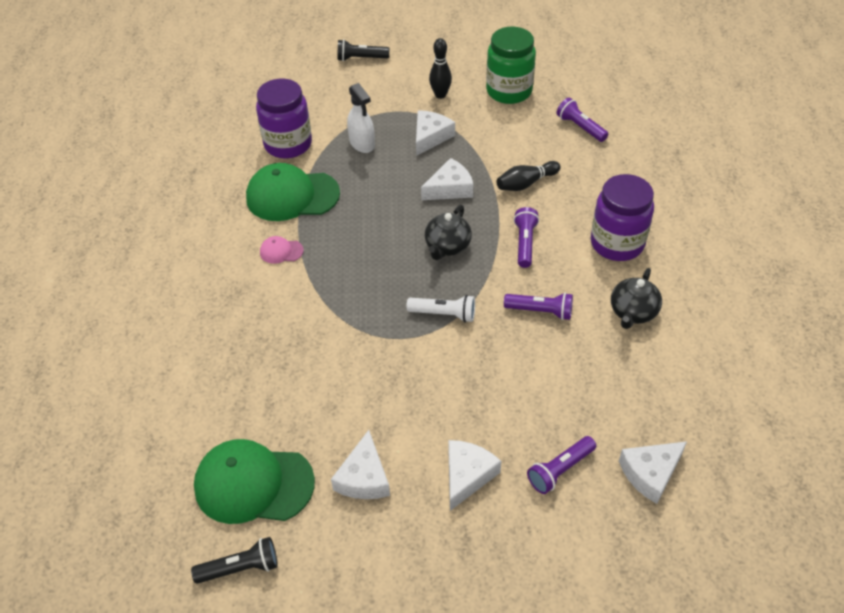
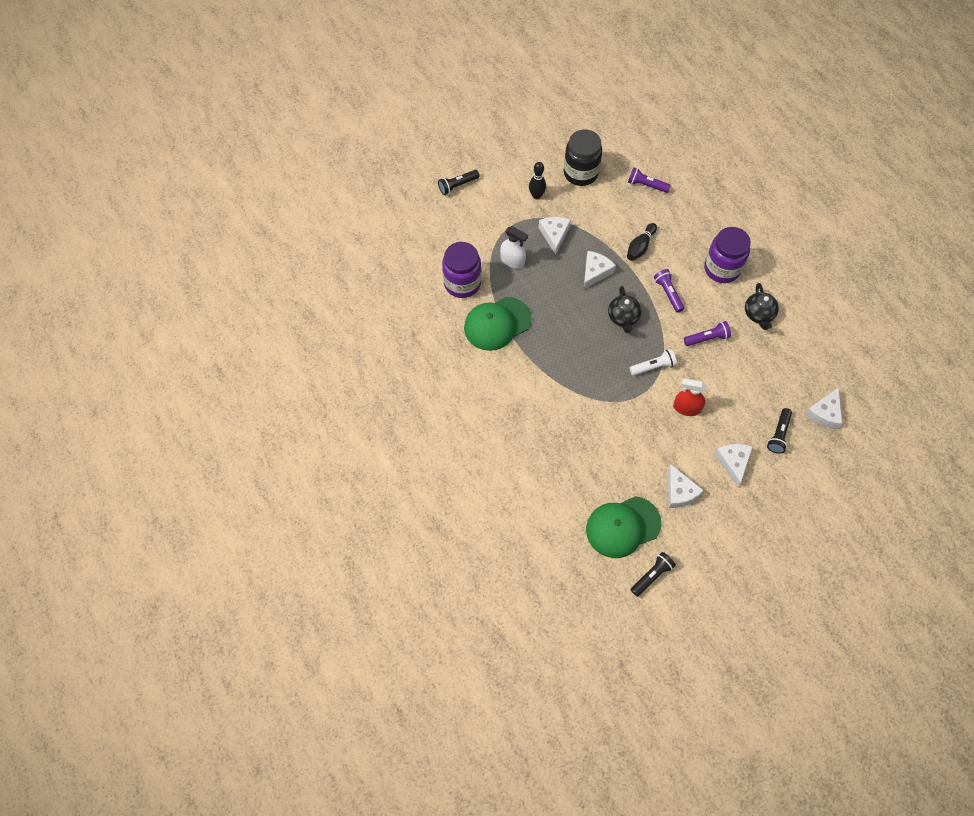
camera: 30 degrees left, 15 degrees up
(281, 251) = (522, 369): pink cap -> none
(452, 379) = (686, 408): none -> red spray bottle
(509, 91) = (580, 173): green jar -> black jar
(560, 470) = (778, 434): purple flashlight -> black flashlight

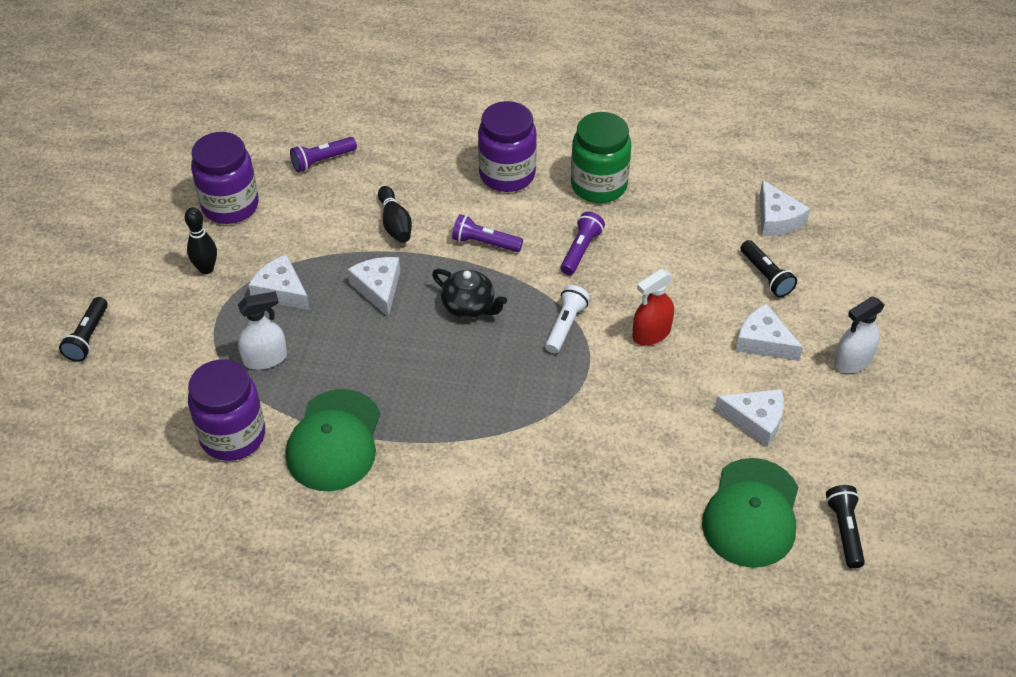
camera: 50 degrees left, 15 degrees down
(580, 173) = (230, 206): black jar -> purple jar
(758, 314) = (598, 185): black teapot -> green jar
(763, 513) = (853, 361): none -> white spray bottle

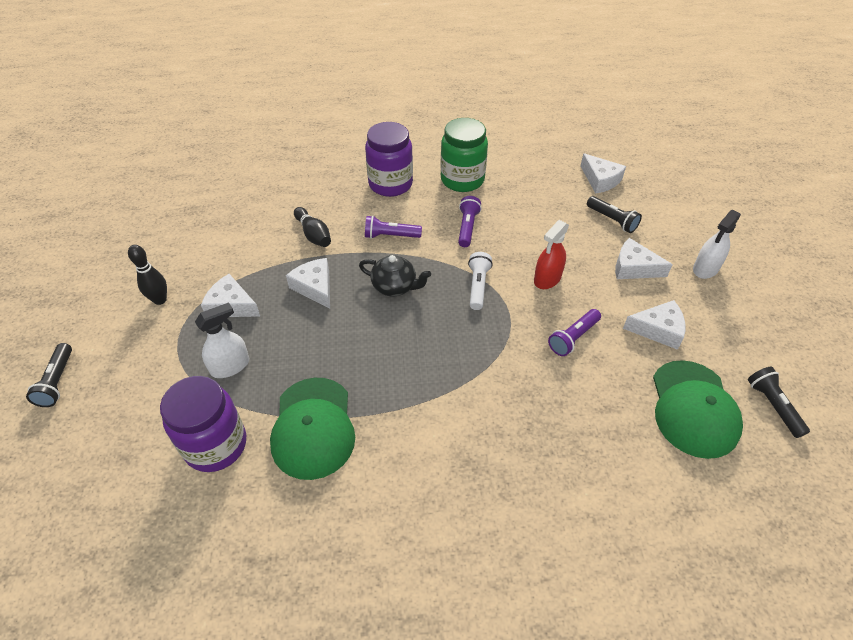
camera: 15 degrees left, 0 degrees up
(230, 206) = (171, 246): purple jar -> none
(322, 161) = (241, 199): purple flashlight -> purple flashlight (573, 338)

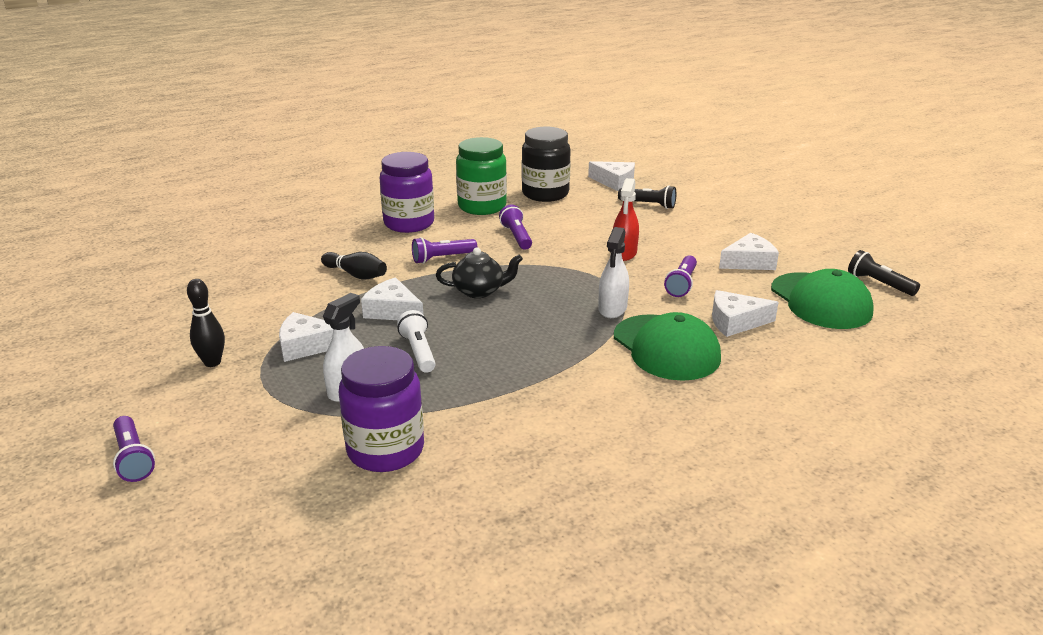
camera: 25 degrees left, 20 degrees down
(57, 382) = (133, 458): black flashlight -> purple flashlight
(313, 427) = (484, 407): green cap -> green cap (666, 348)
(478, 286) = (563, 272): white flashlight -> white flashlight (419, 351)
(527, 178) = (545, 194): none -> black jar
(634, 268) = (694, 230): white cheese -> white cheese (735, 322)
(705, 269) = (754, 217): white spray bottle -> white spray bottle (612, 309)

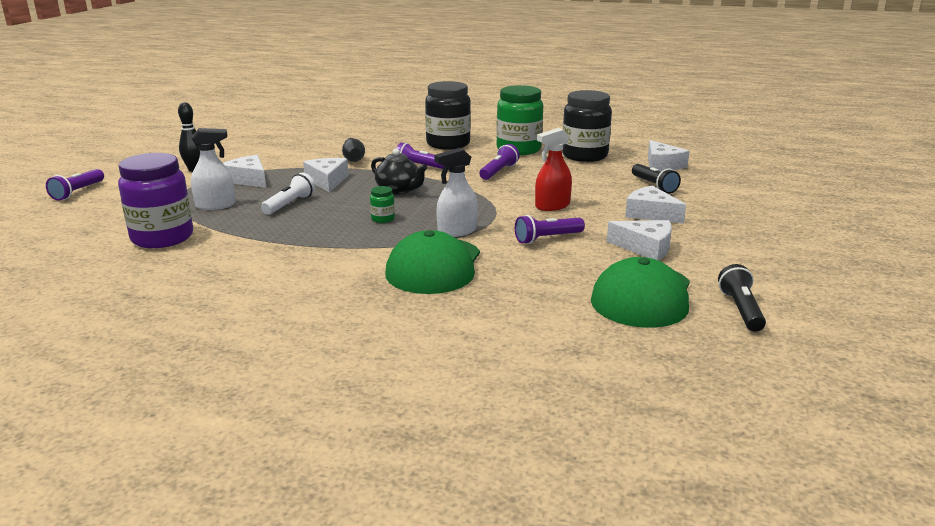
camera: 45 degrees right, 5 degrees down
(409, 223) = (448, 144): purple jar -> black jar
(533, 326) = (383, 219): none -> green jar
(735, 322) = (527, 276): white cheese -> white cheese (650, 214)

